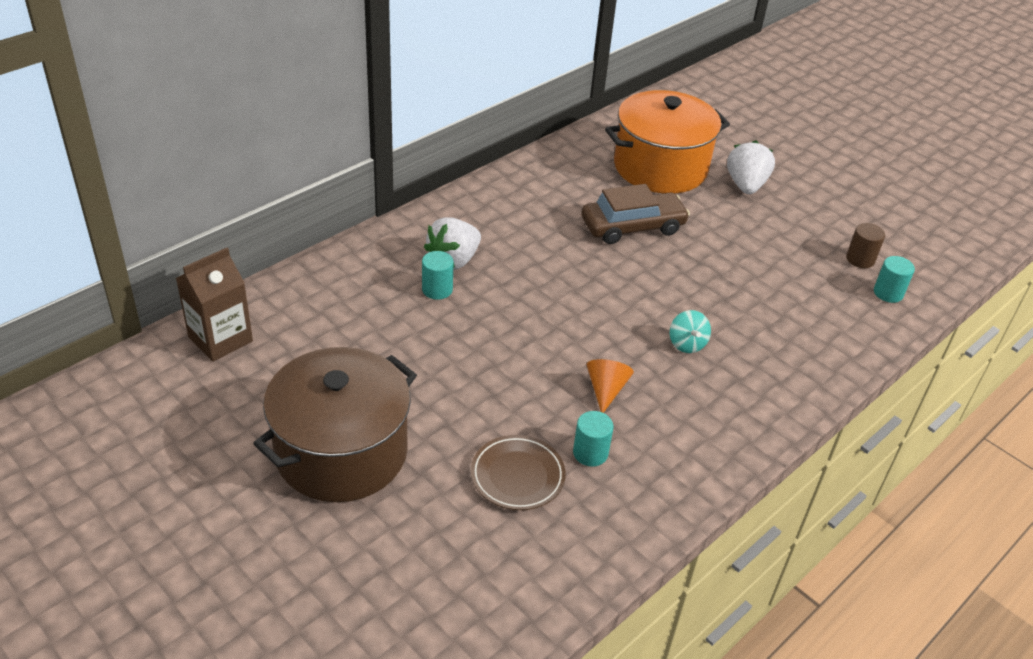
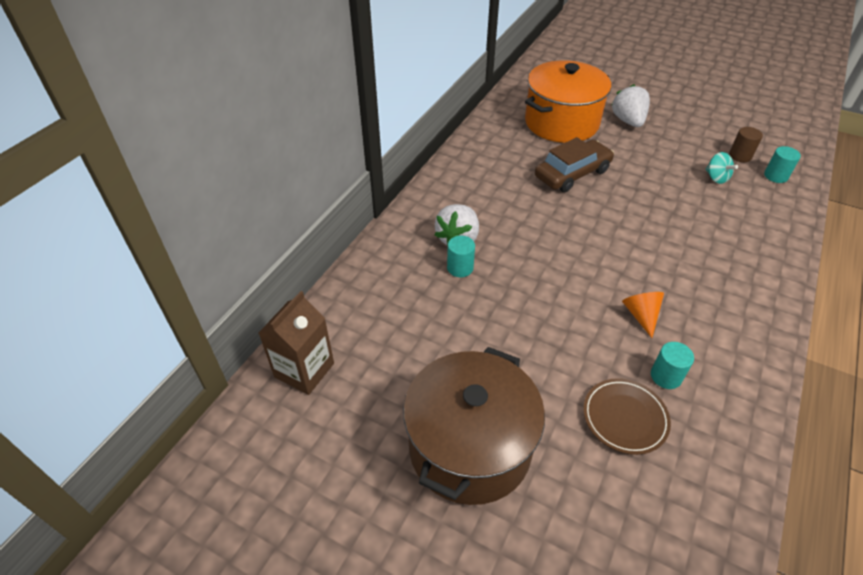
camera: 15 degrees left, 5 degrees up
(686, 344) = (672, 257): turquoise spinning top -> turquoise spinning top (716, 178)

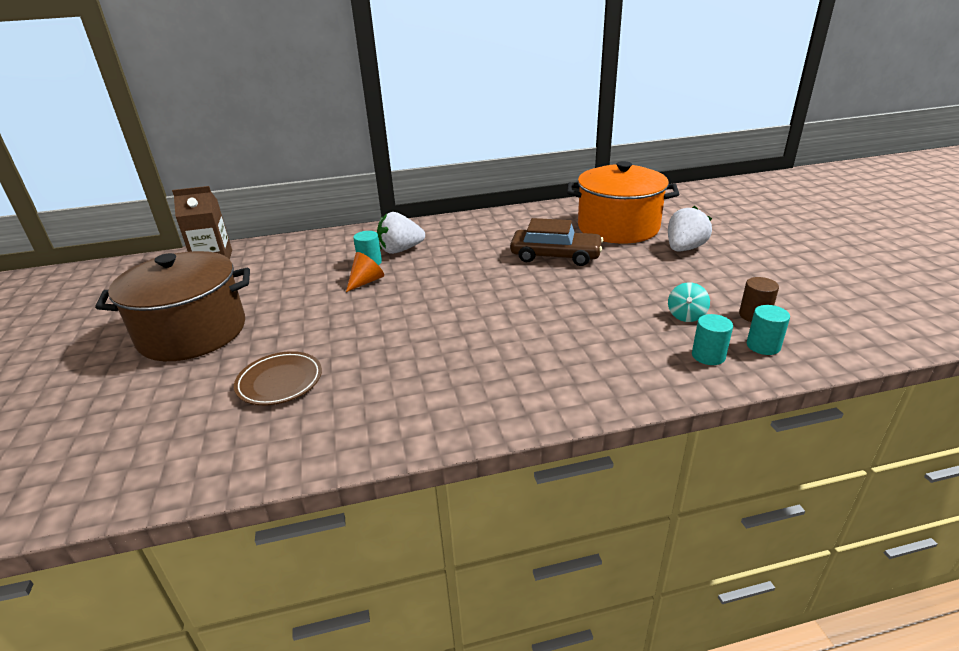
camera: 50 degrees right, 15 degrees down
(641, 315) = (414, 347): orange cone -> orange cone (366, 281)
(666, 376) = (351, 384): turquoise cylinder -> turquoise cylinder (708, 356)

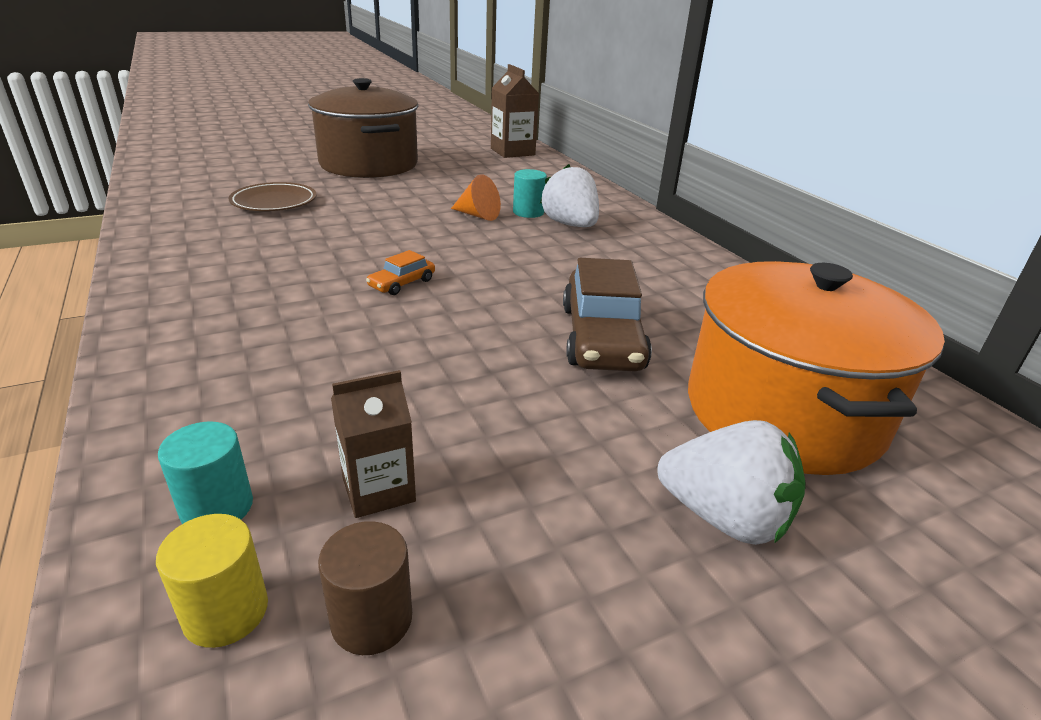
camera: 75 degrees right, 0 degrees up
(480, 312) = (402, 283): none -> orange car
(686, 316) = (378, 489): turquoise spinning top -> brown carton
(763, 346) = (226, 612): turquoise cylinder -> yellow cylinder

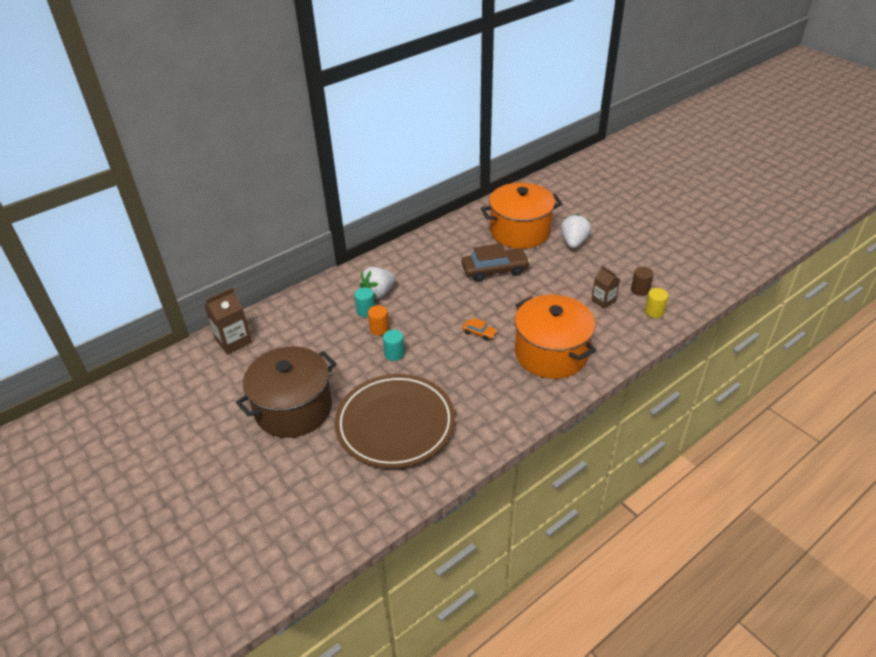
camera: 100 degrees left, 10 degrees up
(217, 507) = (629, 327): turquoise cylinder -> turquoise cylinder (394, 354)
(266, 344) = (551, 353): none -> orange pot
(274, 202) = (395, 424): brown plate -> brown plate, size x2.09
(478, 215) = (379, 329): orange cone -> orange cylinder

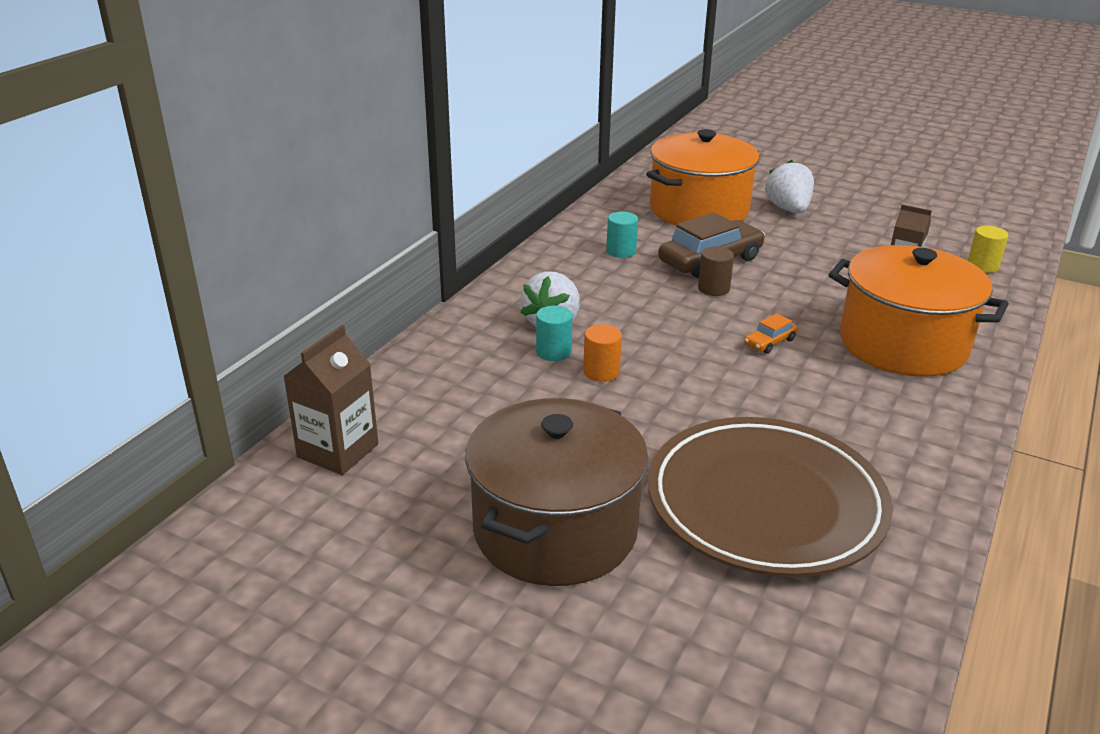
camera: 25 degrees left, 10 degrees down
(394, 354) = (661, 401): turquoise cylinder -> turquoise cylinder (621, 251)
(479, 333) = (769, 342): orange car -> orange car turned 135 degrees clockwise
(640, 290) = (936, 245): brown cylinder -> brown cylinder (713, 288)

